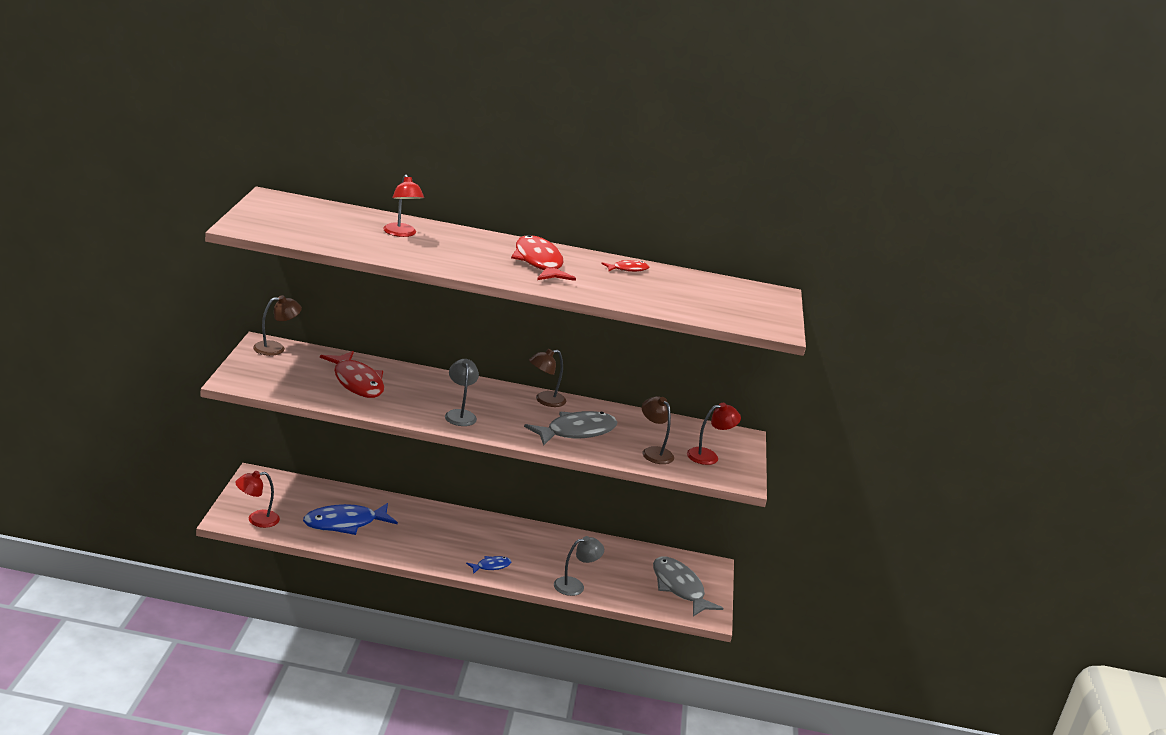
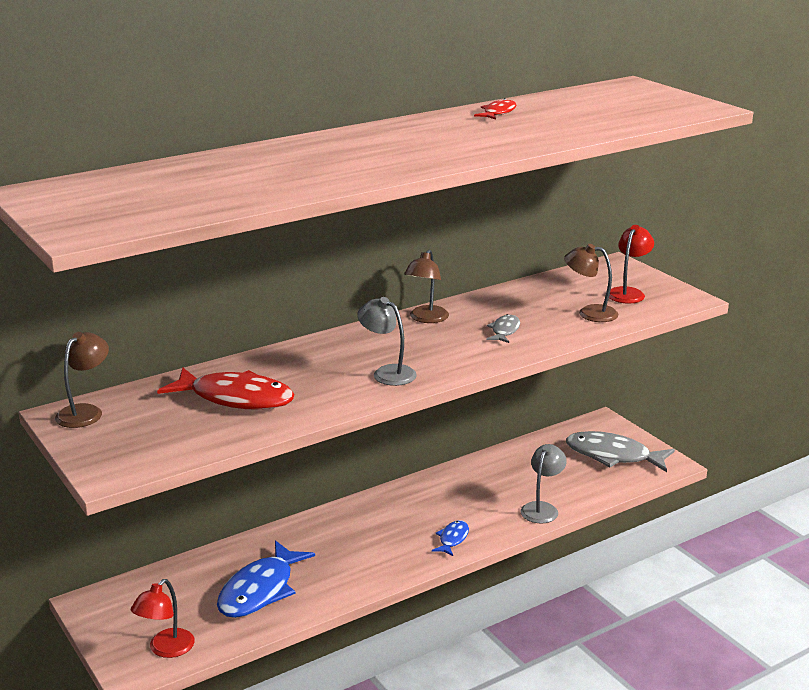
camera: 35 degrees left, 0 degrees up
(401, 233) = (250, 167): red lamp -> none
(539, 263) = (426, 138): red fish -> none
(576, 432) = (504, 331): grey fish -> grey fish, size x0.49

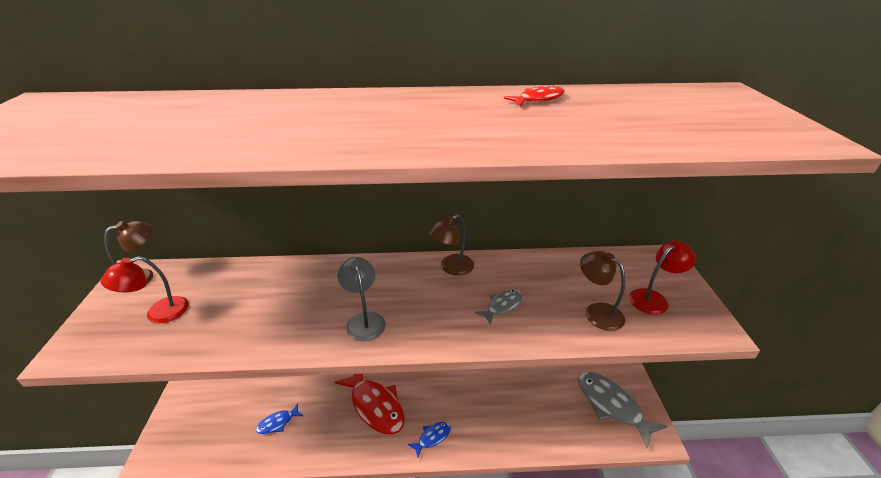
camera: 30 degrees right, 10 degrees up
(166, 649) = (184, 449): red lamp -> red lamp (158, 313)
(236, 398) = (236, 303): red fish -> red fish (375, 406)
(260, 590) = (278, 423): blue fish -> blue fish, size x0.49
(542, 508) = (519, 438): grey lamp -> none

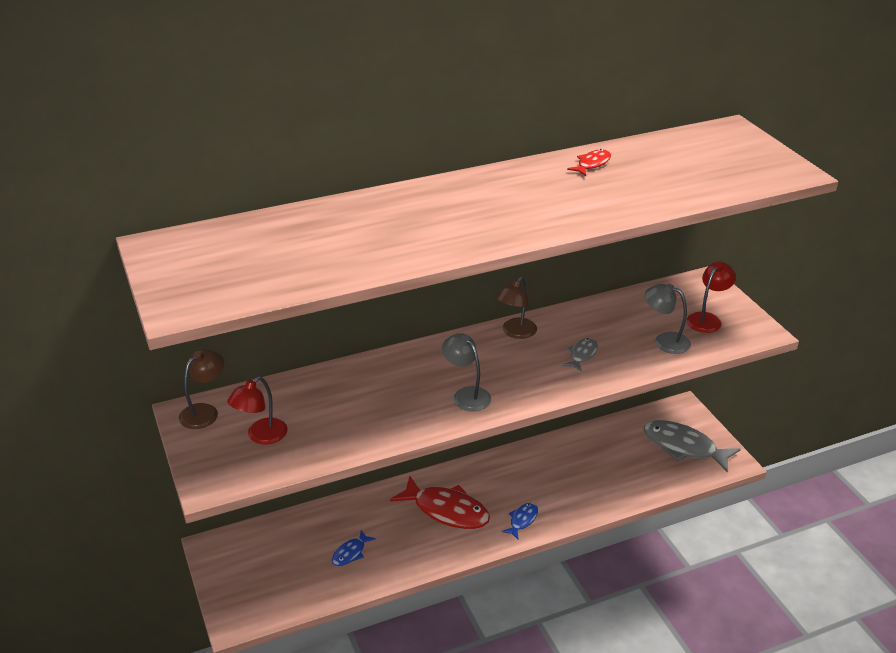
camera: 20 degrees left, 0 degrees up
(597, 312) = (665, 341): brown lamp -> grey lamp

